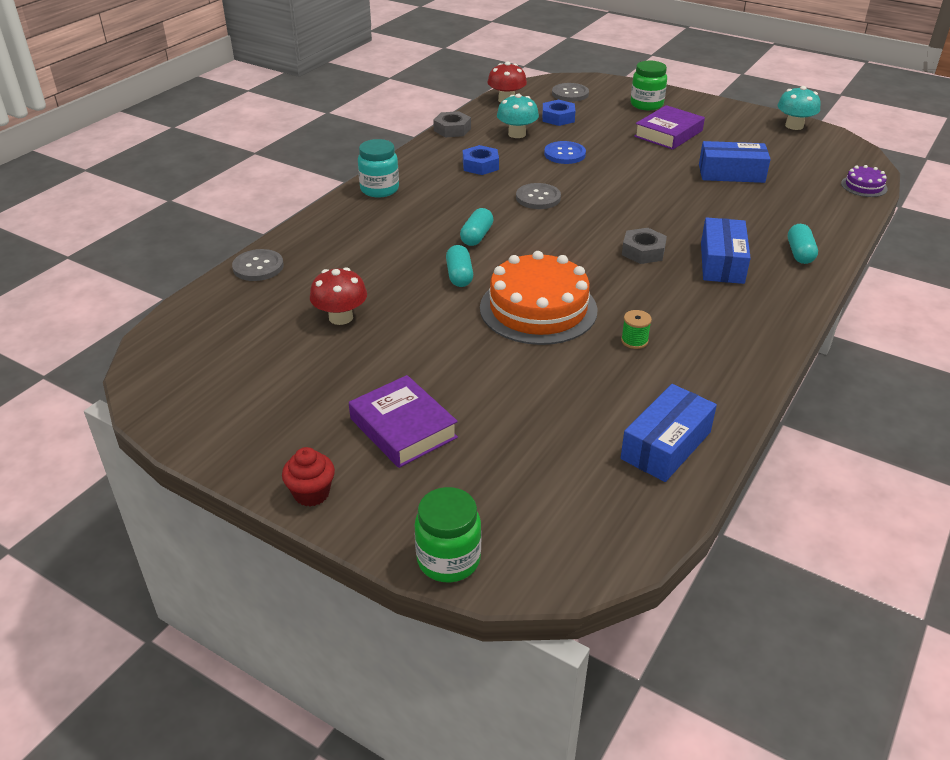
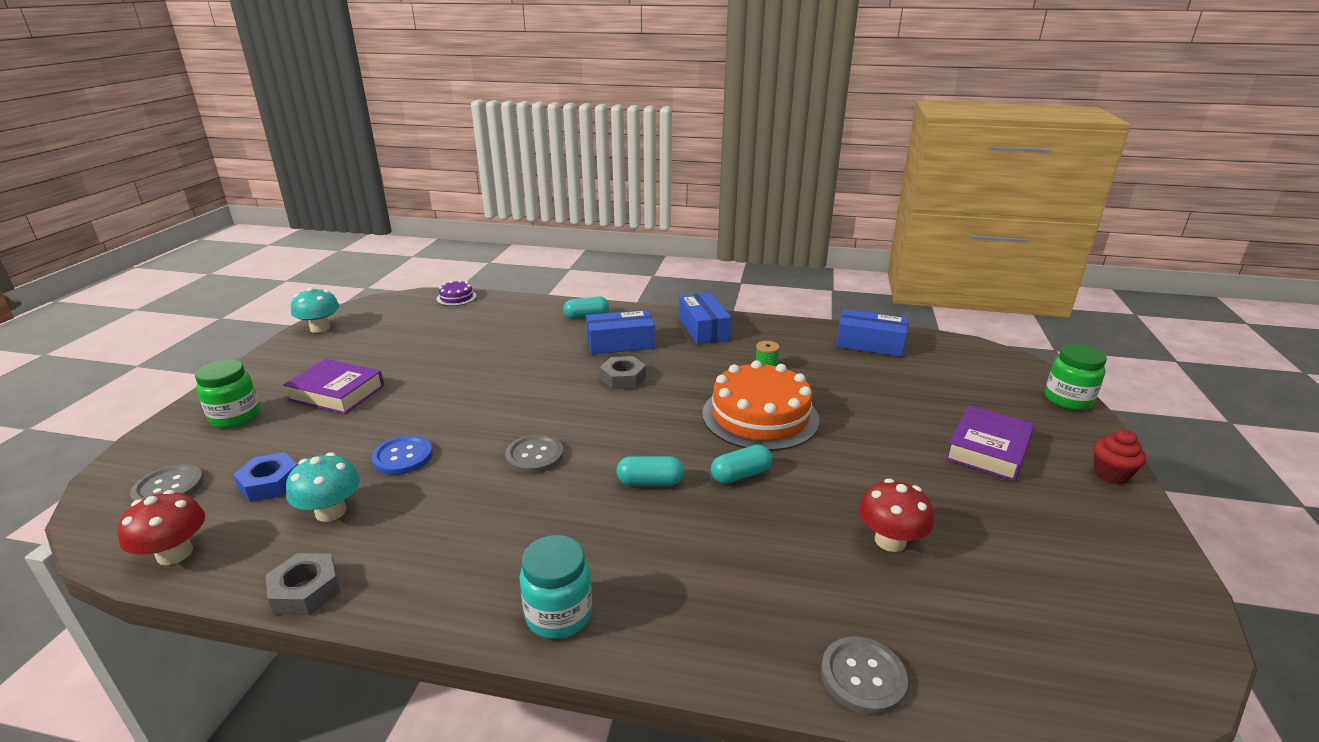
camera: 110 degrees left, 10 degrees down
(480, 165) = (449, 524): blue nut -> none
(731, 173) = (442, 351): blue box -> blue box (703, 329)

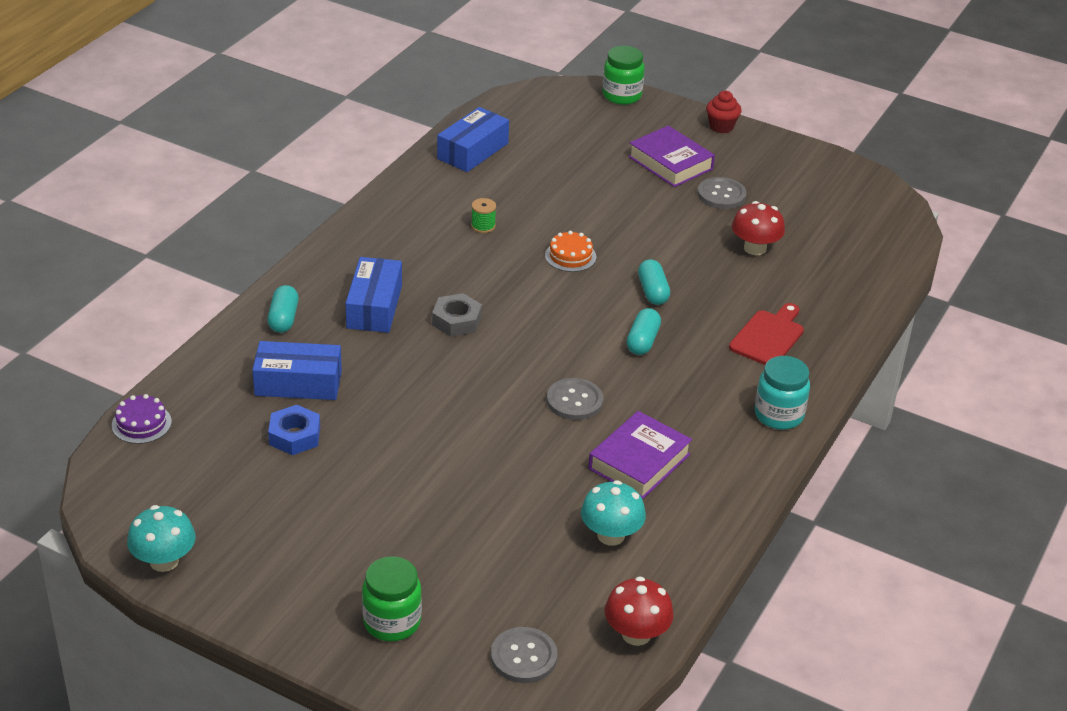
camera: 75 degrees left, 10 degrees up
(270, 483) = (546, 580): blue nut -> blue nut (295, 436)
(306, 591) = (713, 546): grey nut -> none
(337, 393) = (374, 538): purple book -> purple book (639, 461)
(403, 457) = (538, 487): blue button -> none
(703, 329) = (374, 241): blue box -> blue box (298, 383)
(716, 581) = (768, 336): none -> red cutting board
(760, 416) = (570, 256): orange cake -> orange cake, size x0.46
(863, 677) = (864, 302): grey button -> grey button (721, 195)

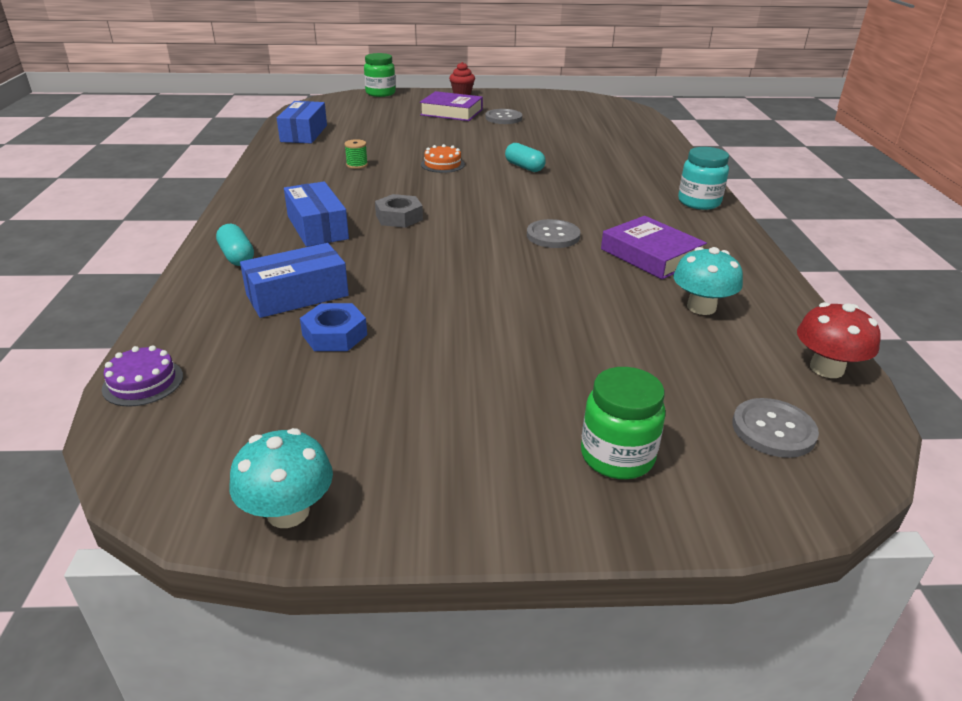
camera: 30 degrees left, 5 degrees down
(639, 461) = (651, 255): purple book -> purple book turned 45 degrees counterclockwise
(643, 341) = (554, 192): turquoise capsule -> none
(755, 248) = (559, 134): red mushroom -> none
(768, 336) = (630, 168): red cutting board -> none

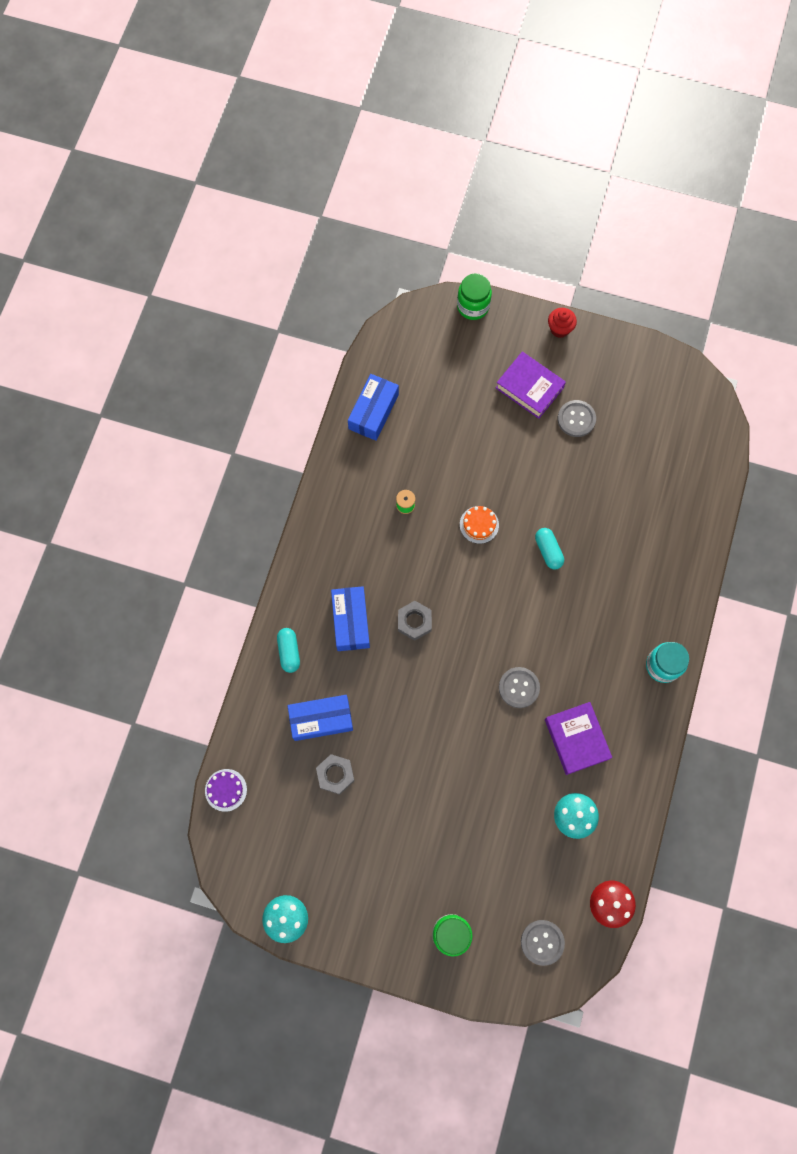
camera: 20 degrees right, 40 degrees up
(334, 335) = (335, 775): blue nut -> grey nut

